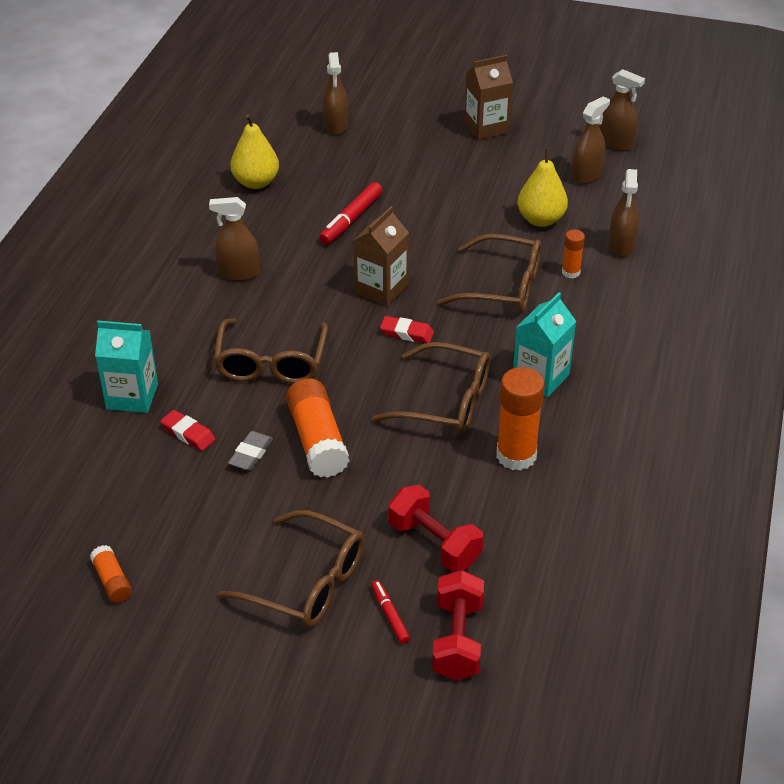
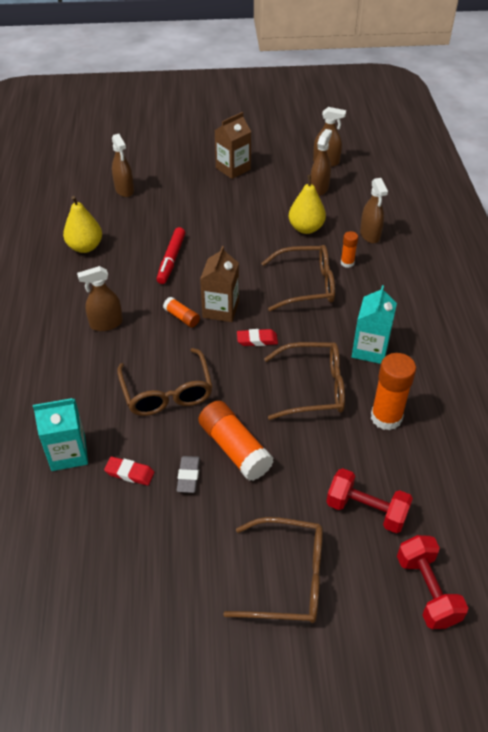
camera: 20 degrees left, 5 degrees up
(112, 581) = (128, 632): orange glue stick -> orange glue stick (182, 317)
(390, 615) = (366, 586): red marker -> none

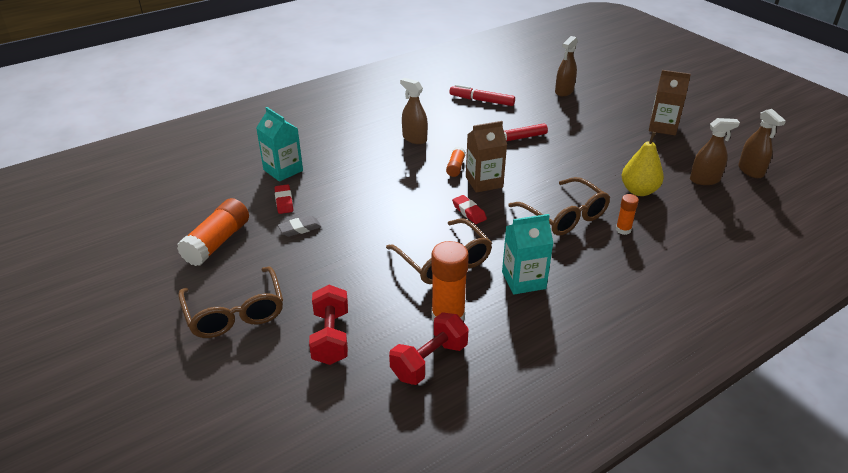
camera: 60 degrees right, 10 degrees down
(85, 247) = (482, 100): yellow pear -> red marker
(167, 392) = (372, 189): brown glasses -> none
(235, 448) = (343, 241): orange glue stick -> orange glue stick (217, 242)
(370, 235) = (682, 231): brown spray bottle -> none
(427, 590) = (267, 404): red dumbbell -> red dumbbell (429, 361)

